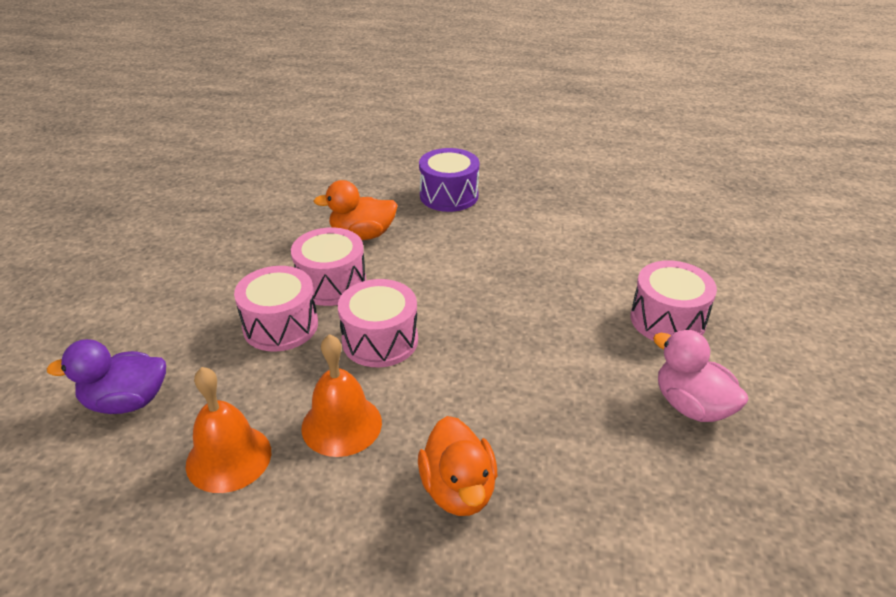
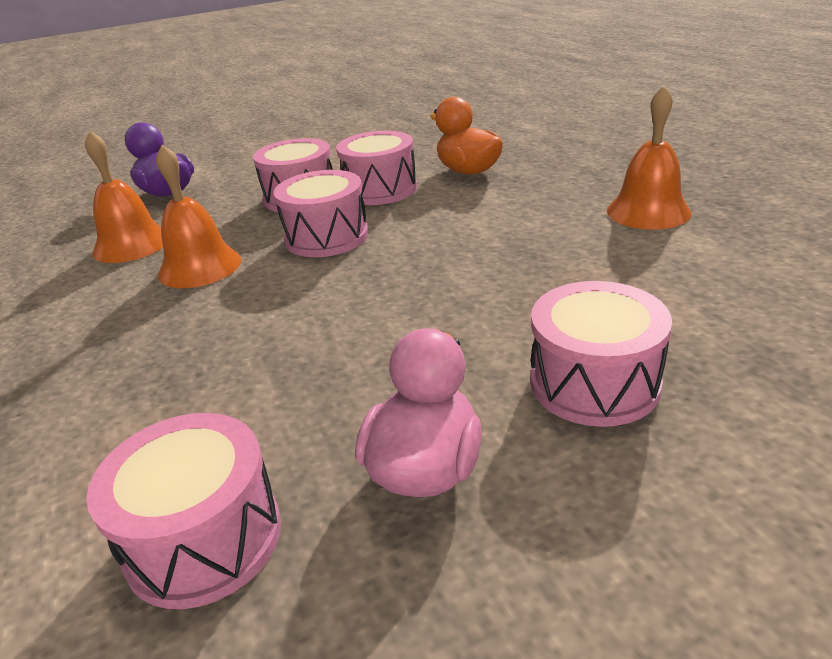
camera: 60 degrees right, 5 degrees down
(449, 195) = (603, 173): purple drum -> none
(458, 490) = (151, 352): orange duck -> none
(520, 211) = (648, 211): none -> orange bell
(692, 512) = (204, 538): none -> pink drum

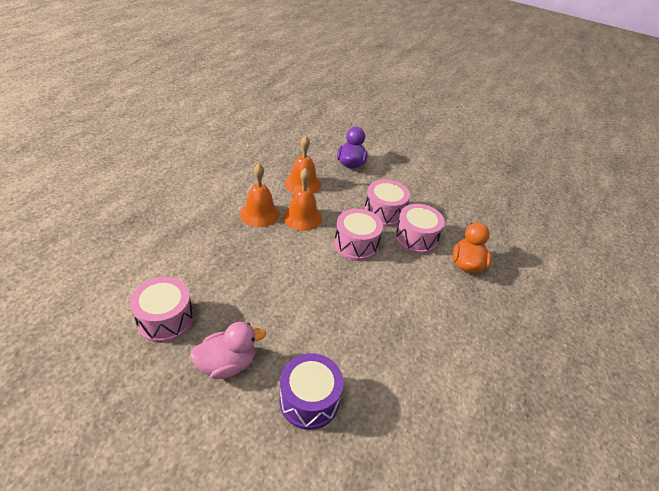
camera: 45 degrees right, 10 degrees up
(594, 383) = (309, 400): pink drum -> purple drum
(648, 211) = (485, 368): orange bell -> orange bell (259, 213)

